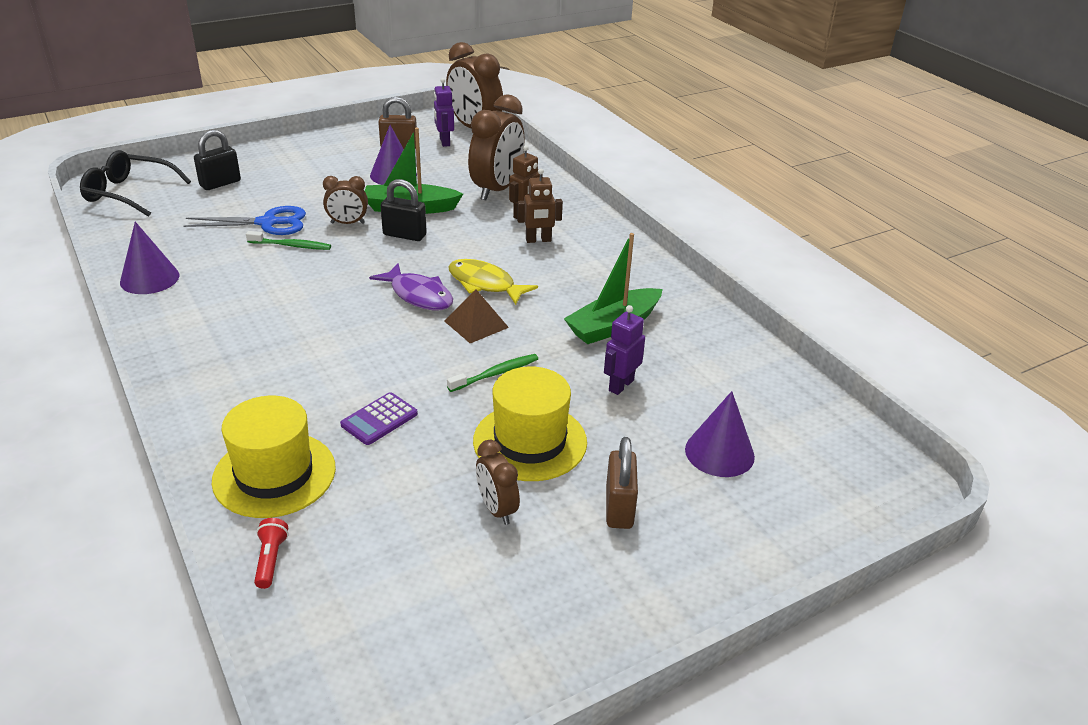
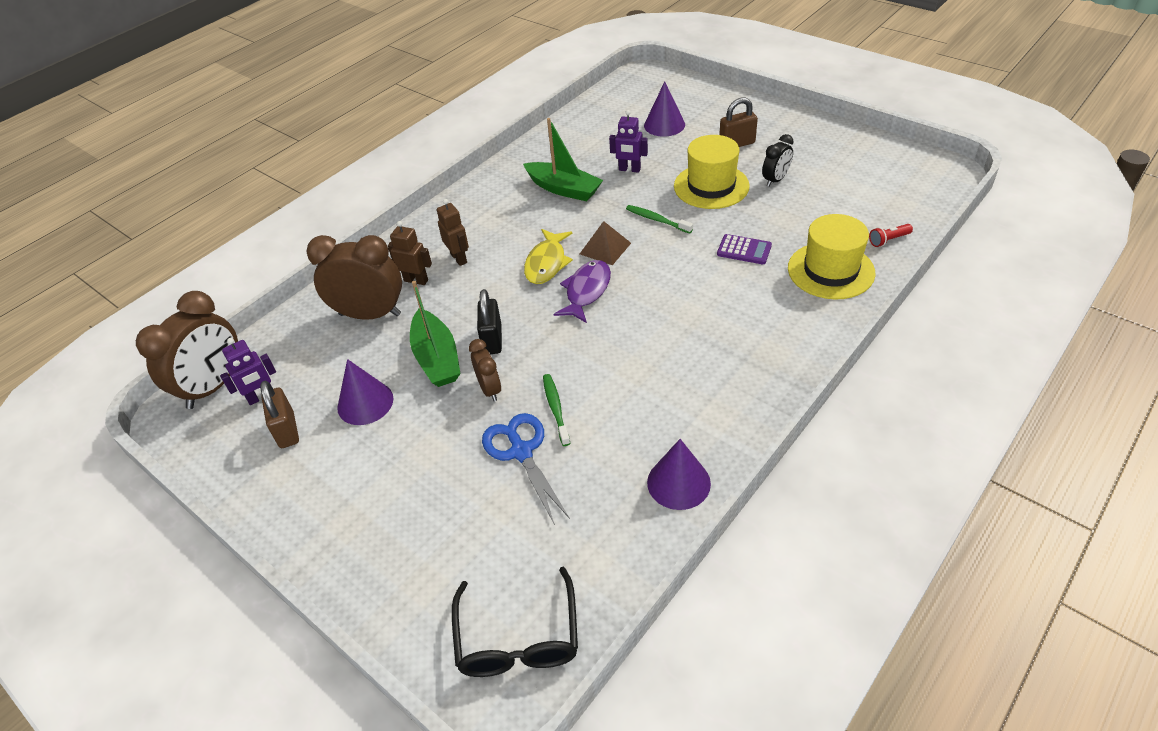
camera: 105 degrees left, 10 degrees up
(220, 183) = (449, 552): black padlock -> none
(497, 509) = (775, 180): brown clock -> black clock

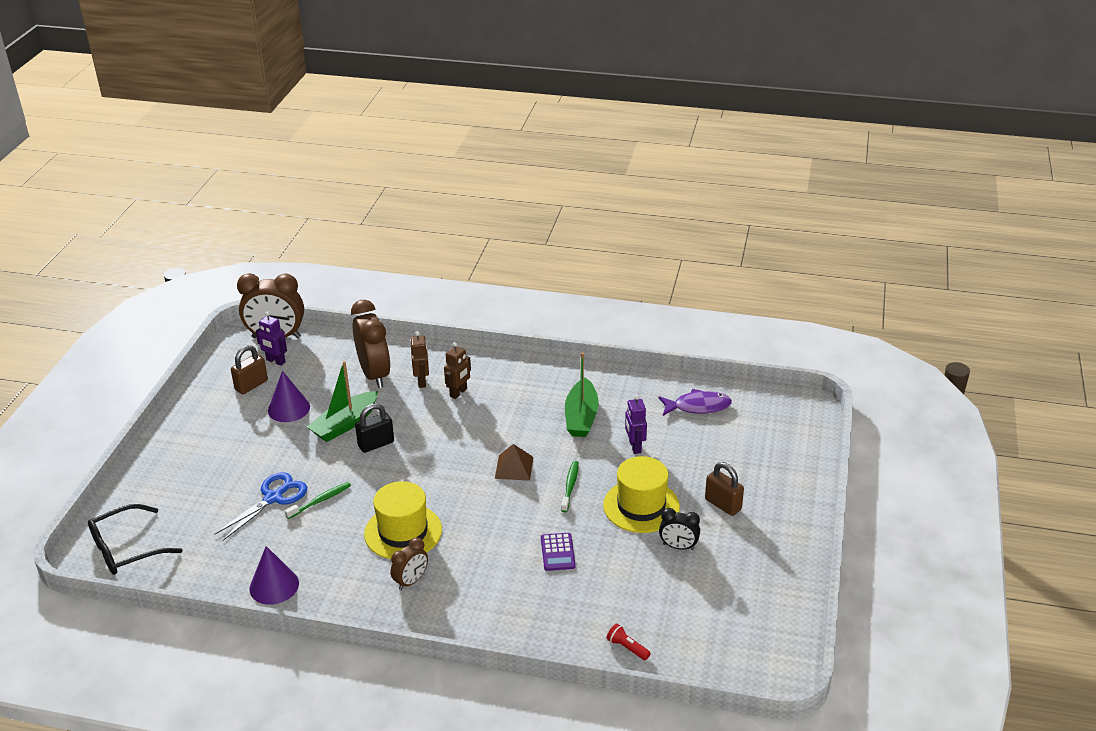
camera: 60 degrees right, 10 degrees down
(490, 389) = (325, 461): brown clock -> brown clock (411, 581)
(547, 263) = (477, 441): yellow fish -> none
(586, 291) = (454, 474): purple fish -> purple fish (698, 406)
(664, 125) = (723, 447): purple cone -> none
(830, 270) = (559, 616): yellow hat -> yellow hat (403, 532)

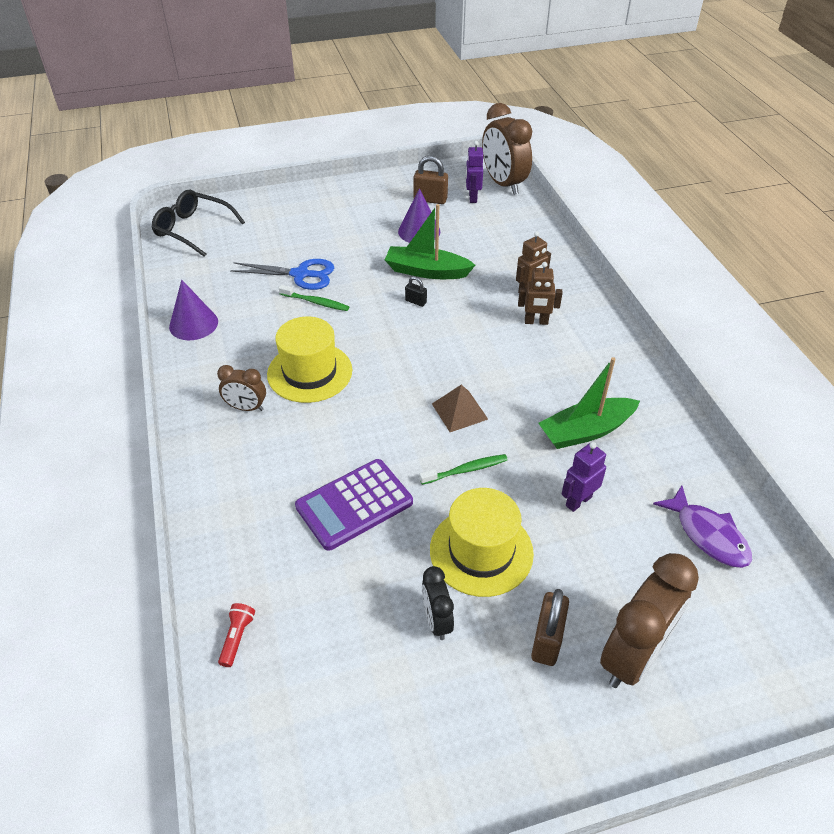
camera: 60 degrees right, 10 degrees up
(374, 375) = (509, 258): brown clock -> brown clock (633, 656)
(376, 444) = (416, 301): black padlock -> black padlock, size x0.56
(557, 552) = (354, 504): purple calculator -> purple calculator, size x1.73

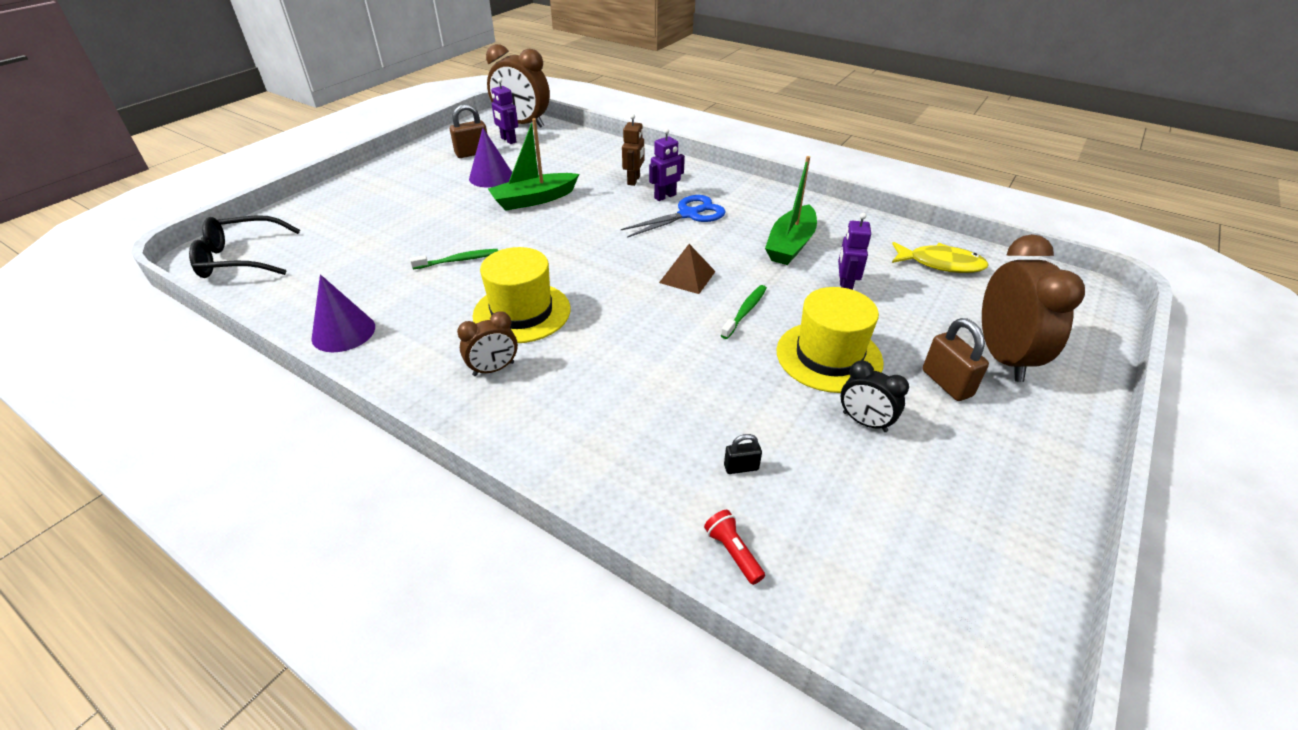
camera: 40 degrees left, 5 degrees down
(300, 274) = (415, 247): blue scissors -> blue scissors (688, 214)
(354, 504) = (693, 384): purple calculator -> none
(416, 301) = (552, 223): black padlock -> black padlock (741, 467)
(536, 322) = (665, 196): brown robot -> purple robot
(708, 535) = (941, 264): purple fish -> yellow fish

